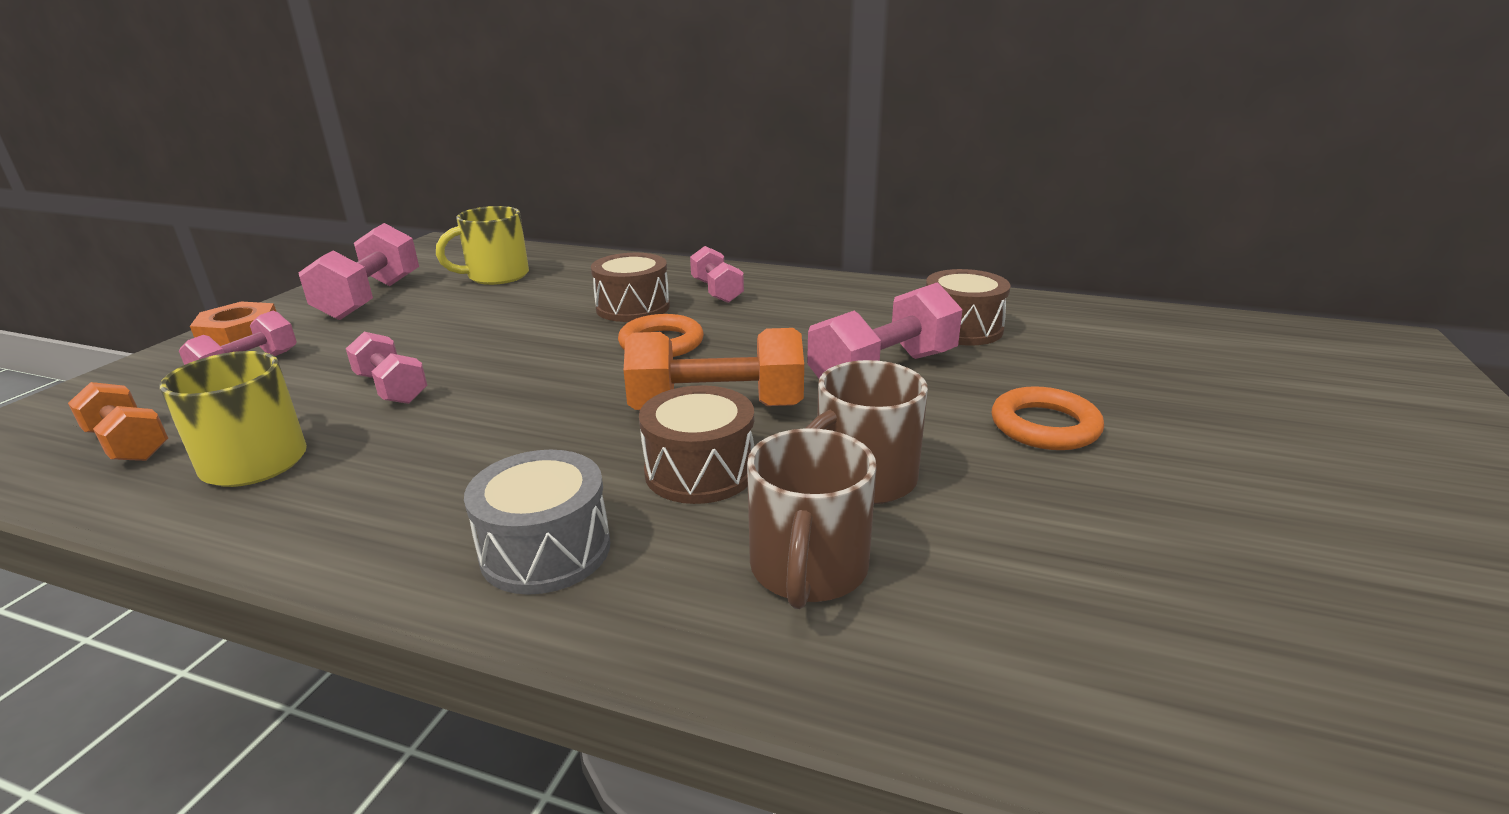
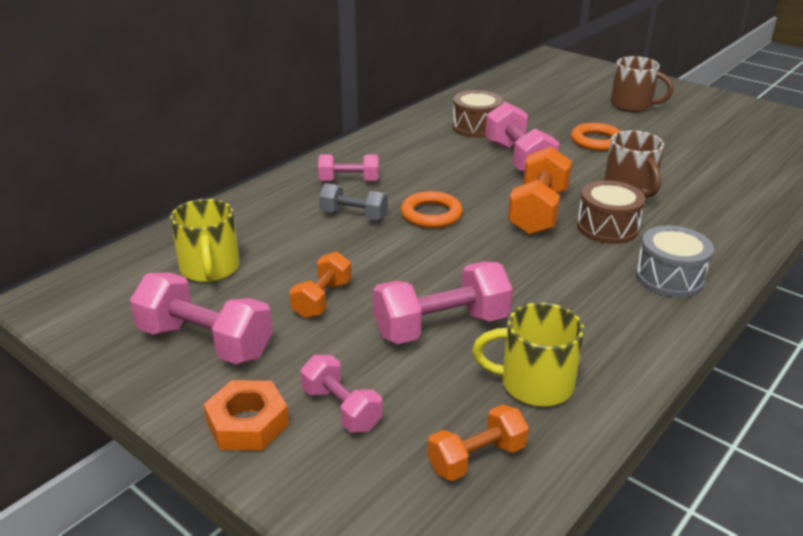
camera: 70 degrees left, 5 degrees up
(392, 388) = (441, 326): pink dumbbell -> pink dumbbell, size x1.63
(447, 325) = (322, 299): none -> orange dumbbell
(633, 307) = (354, 215): brown drum -> grey dumbbell
(808, 570) = (697, 217): brown mug -> brown mug (632, 105)

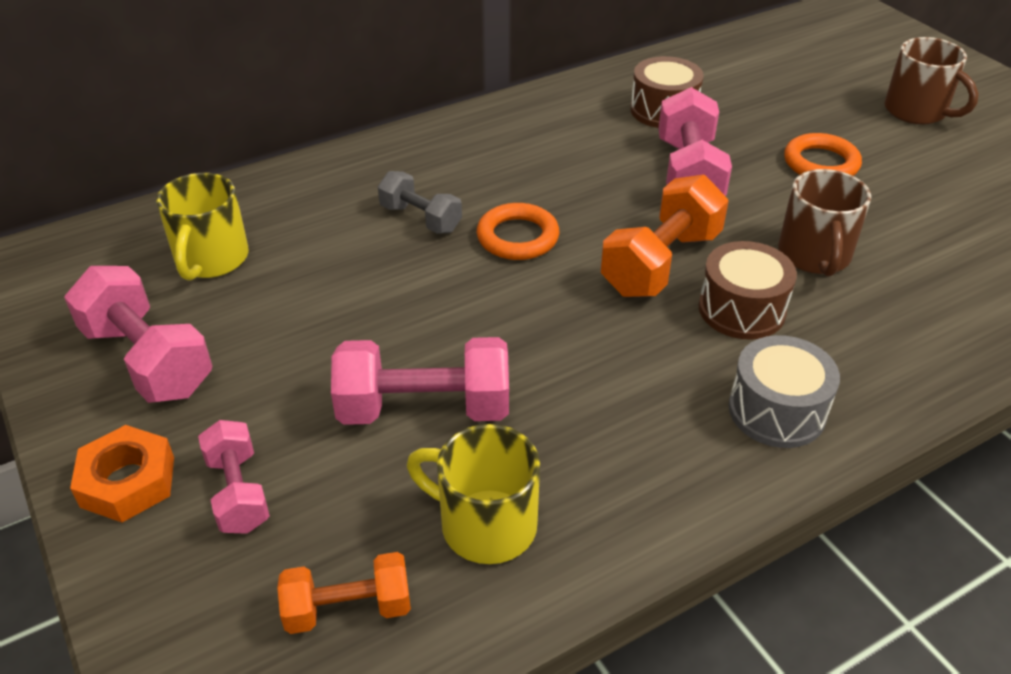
camera: 20 degrees right, 10 degrees up
(322, 299) = (309, 333): orange dumbbell -> none
(349, 181) = (447, 165): pink dumbbell -> none

